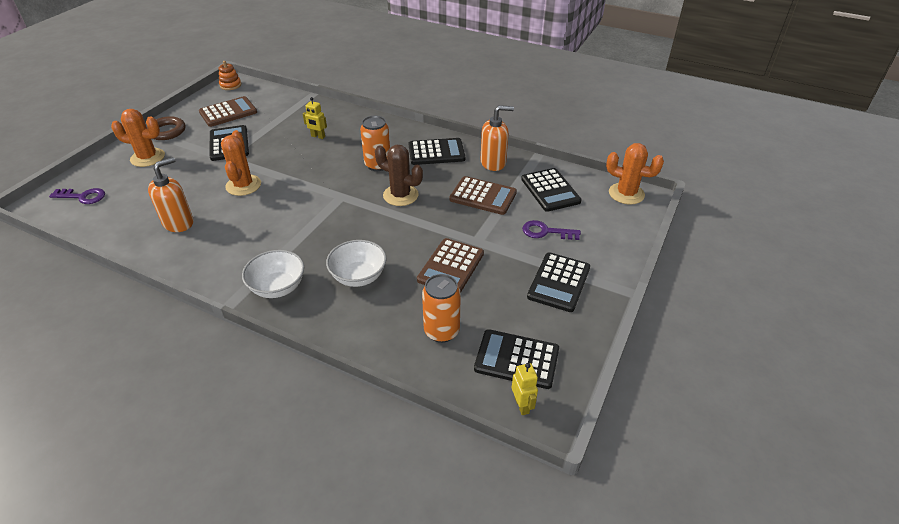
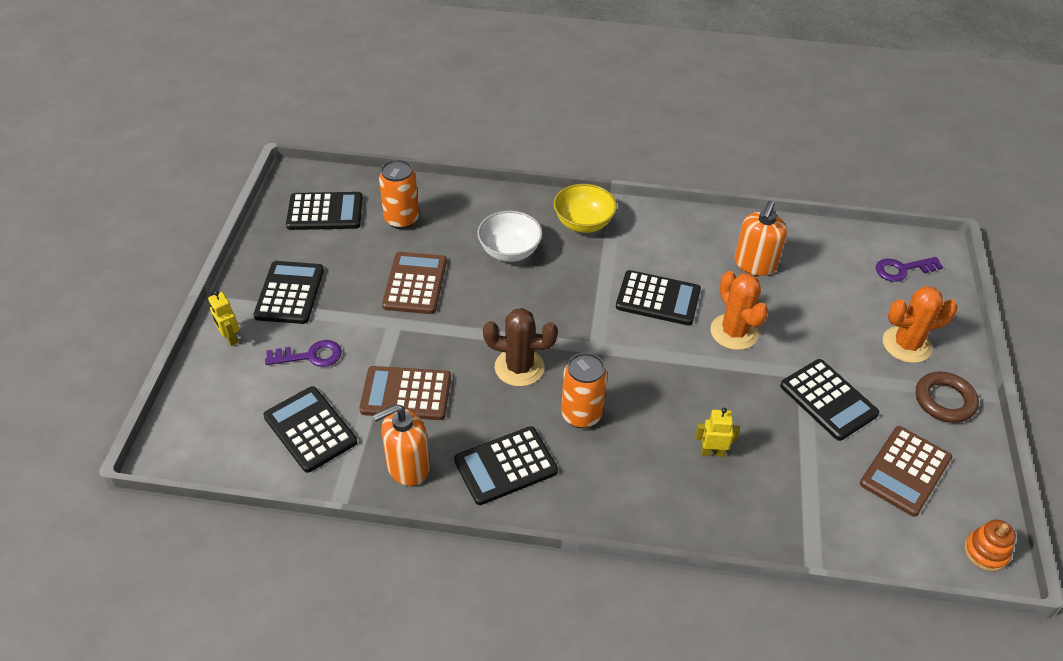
camera: 160 degrees right, 5 degrees up
(273, 215) = (658, 298): none -> black calculator
(278, 287) = (583, 223): white bowl -> yellow bowl
(522, 405) = (315, 181): yellow robot -> yellow robot (230, 338)
(626, 194) = (194, 451): orange cactus -> none

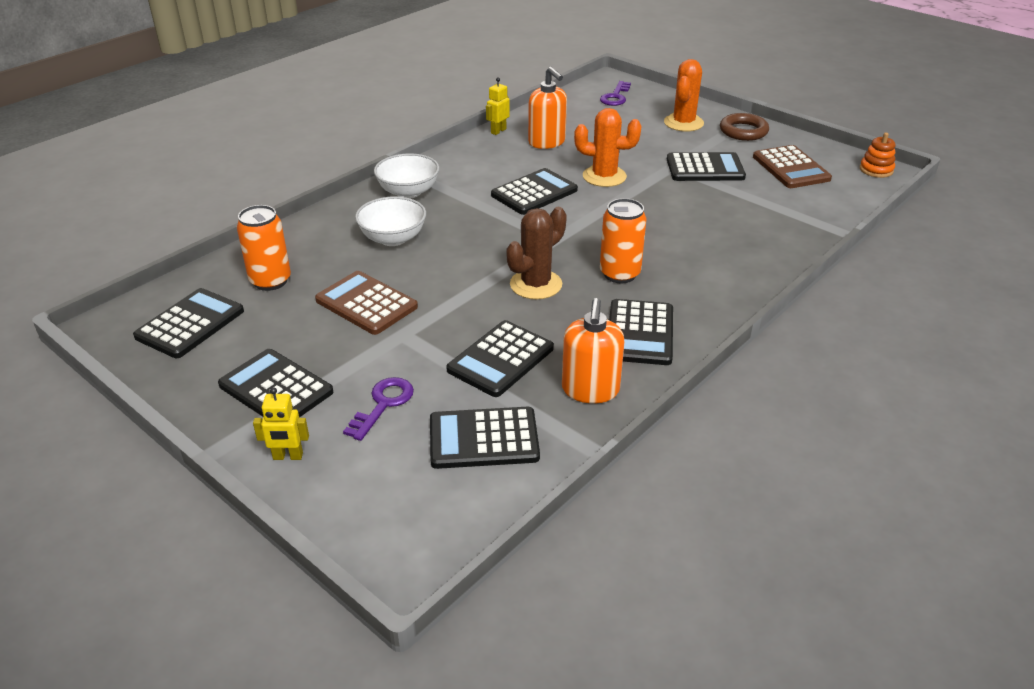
camera: 55 degrees left, 10 degrees down
(406, 394) = (501, 359): brown calculator -> black calculator
(583, 223) = (408, 192): yellow bowl -> white bowl
(712, 452) = (711, 231): yellow robot -> yellow robot (498, 131)

